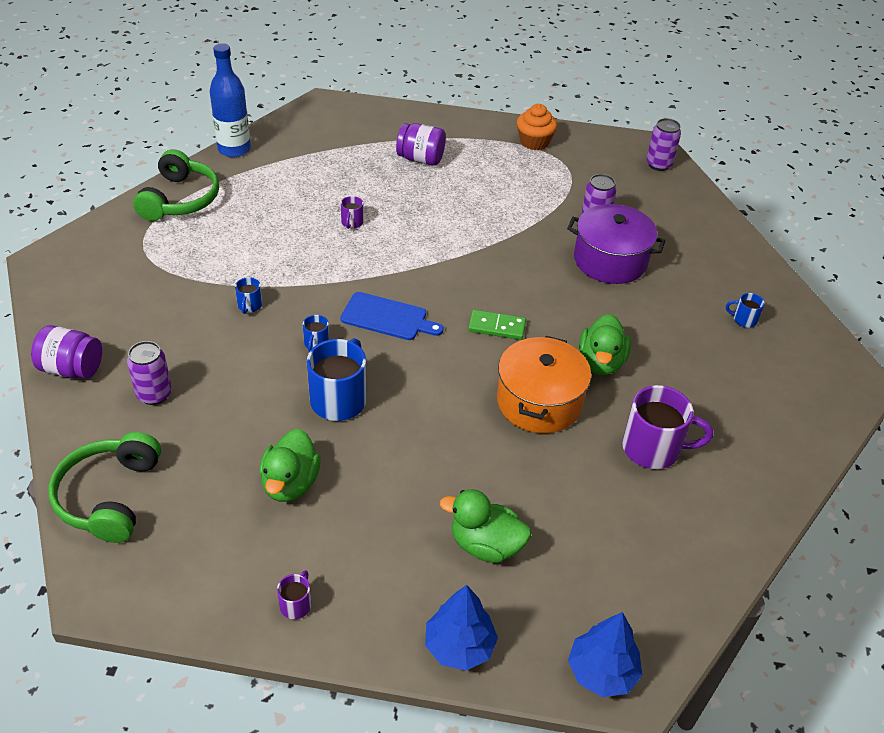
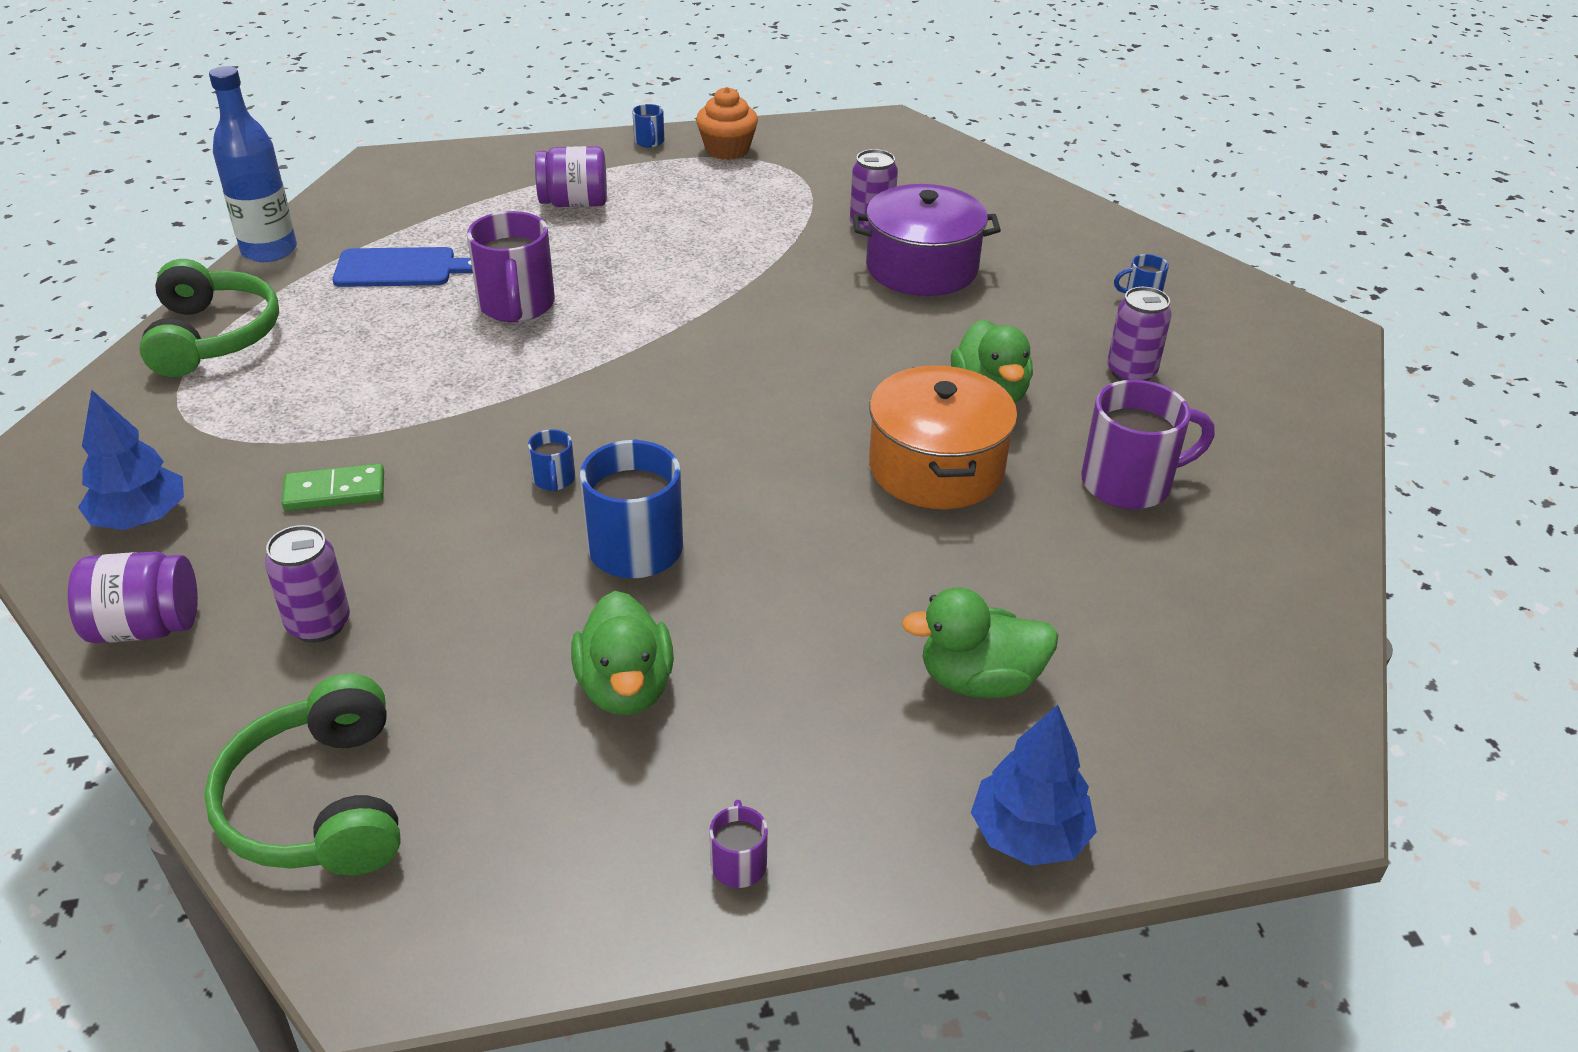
camera: 20 degrees left, 5 degrees down
(249, 306) = (414, 455): blue mug -> blue mug (649, 142)
(352, 223) = (517, 306): purple mug -> purple mug, size x2.11
(387, 317) = (646, 416): blue cutting board -> blue cutting board (401, 268)
(497, 327) = (816, 388): green domino -> green domino (335, 491)
(601, 672) = (1251, 798): blue tree -> blue tree (141, 518)
(659, 164) = (913, 142): purple can -> purple can (1131, 372)

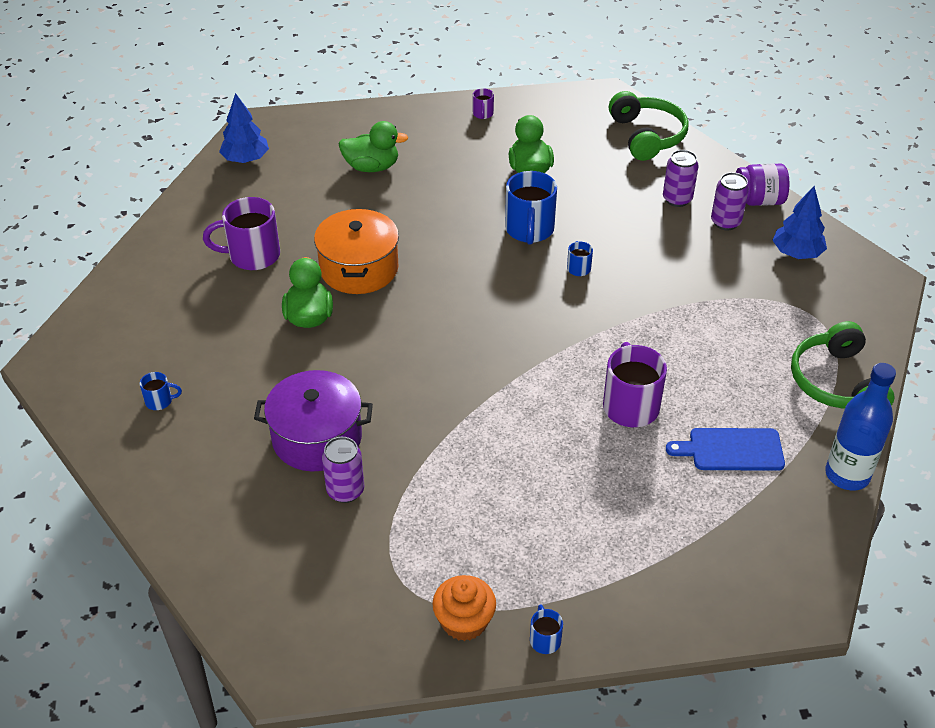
camera: 175 degrees left, 5 degrees up
(335, 491) = (699, 265): green domino -> none
(574, 203) = (607, 533): purple jar -> none
(1028, 835) = (371, 118): blue tree -> blue tree (246, 159)
(1131, 372) = (207, 332): purple can -> purple can (725, 222)

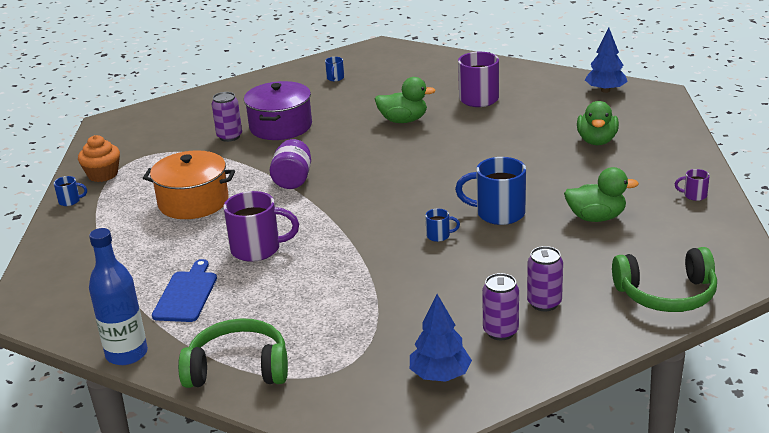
camera: 100 degrees right, 15 degrees down
(359, 268) = (456, 137): orange pot -> orange pot (193, 202)
(758, 201) = (539, 361): purple jar -> purple jar (293, 180)

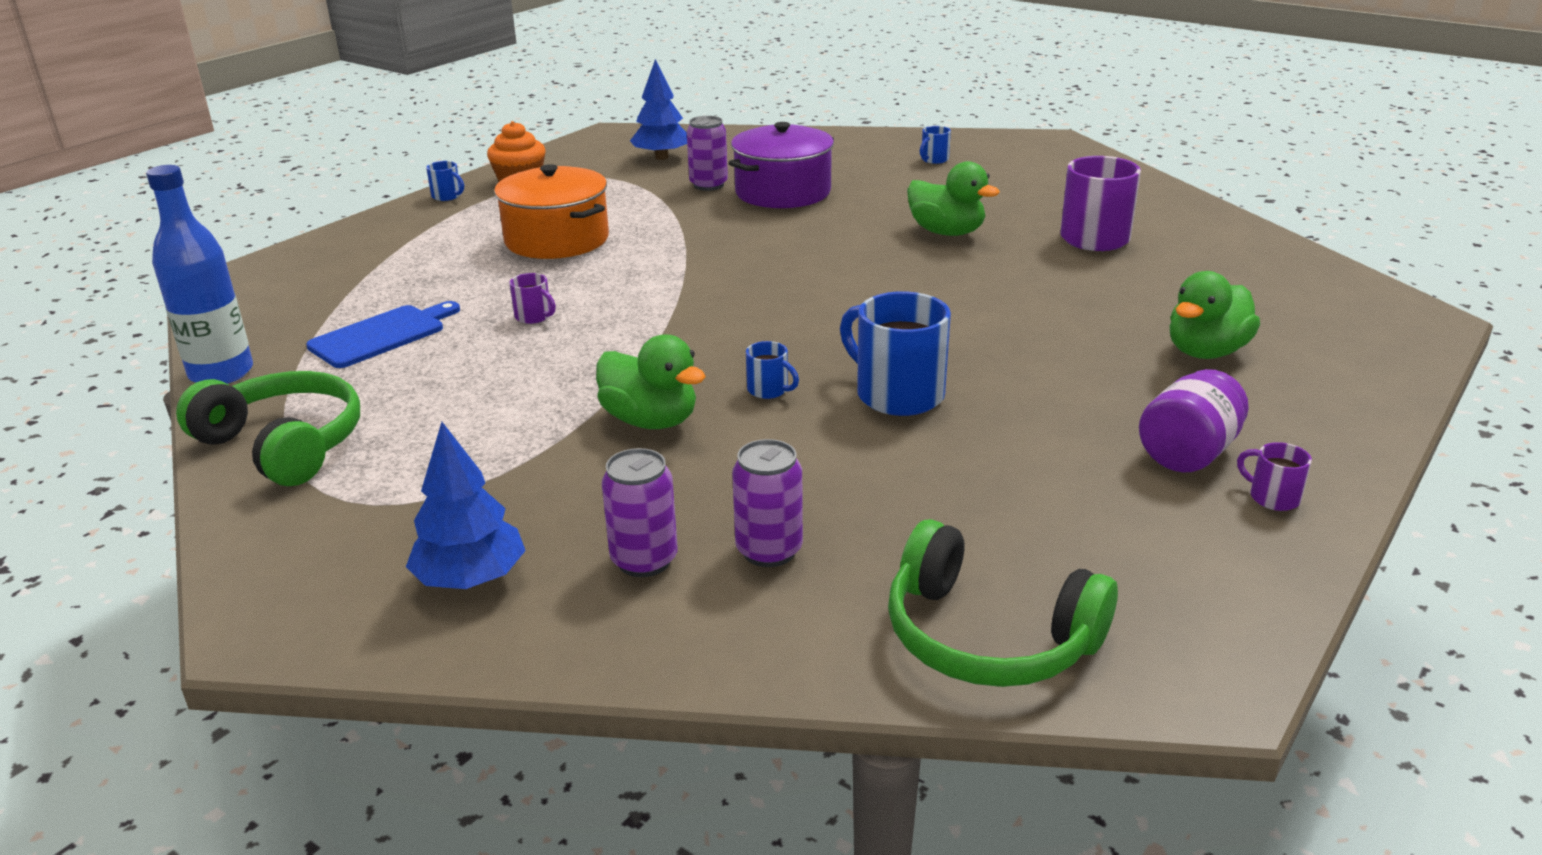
camera: 35 degrees right, 0 degrees up
(258, 249) = (534, 317): purple mug -> purple mug, size x0.47
(293, 180) = (700, 254): purple jar -> purple jar (1188, 453)
(596, 217) = (1041, 461): green duck -> green duck (651, 421)
(605, 90) = (1324, 287): blue tree -> blue tree (661, 157)

